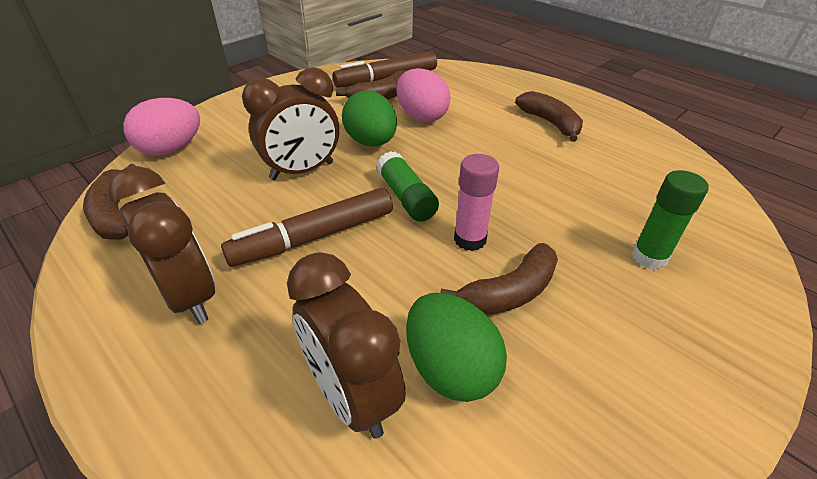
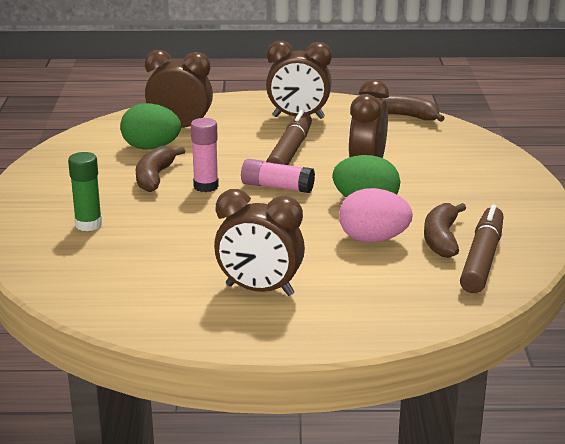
camera: 135 degrees right, 15 degrees down
(171, 149) = (468, 142): pink egg -> none
(406, 197) = (277, 187): green glue stick -> pink glue stick
(550, 123) = (259, 290): brown banana -> brown clock

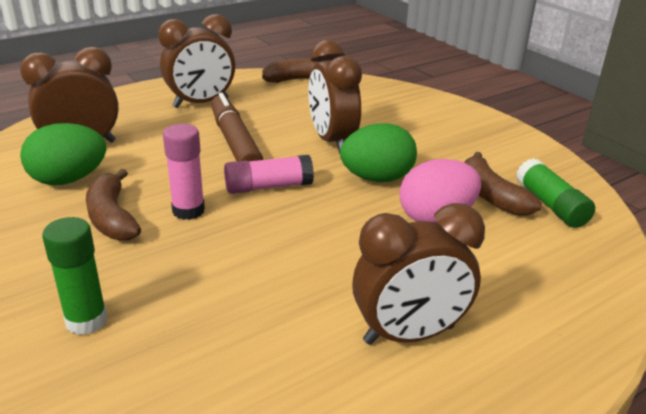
camera: 35 degrees left, 5 degrees up
(482, 259) = (551, 205): brown marker -> green glue stick

